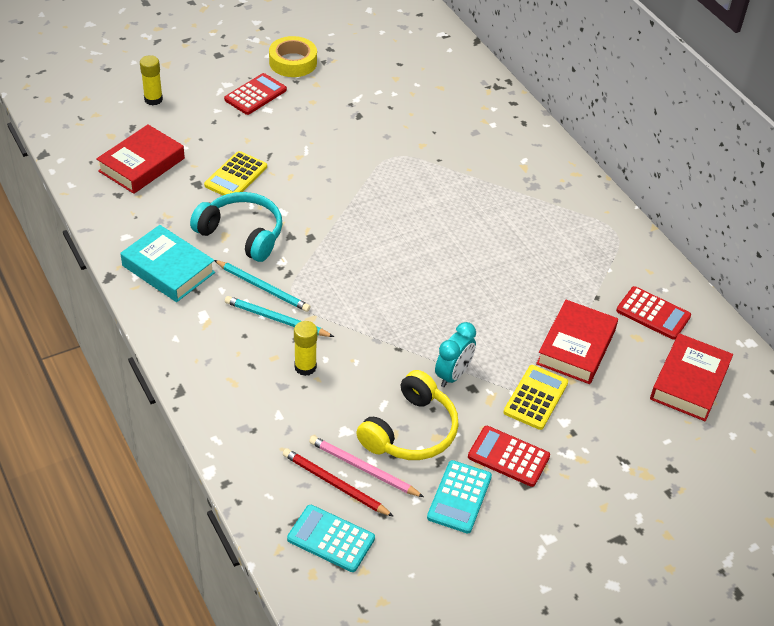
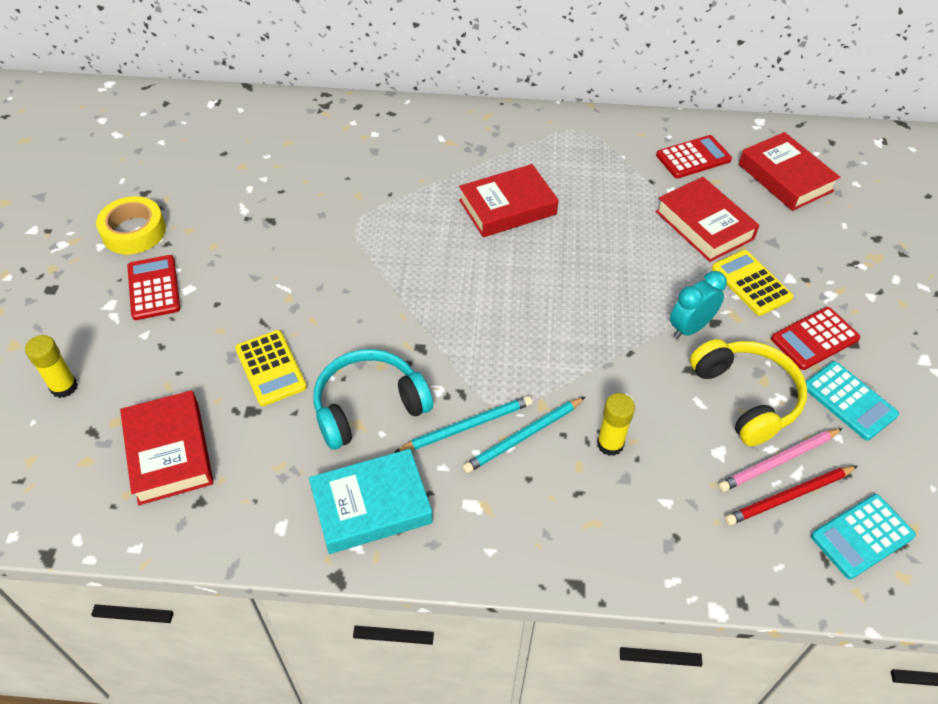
camera: 55 degrees left, 5 degrees up
(453, 375) = (690, 328): turquoise clock -> turquoise clock turned 105 degrees counterclockwise
(485, 226) = (507, 207): none -> red book

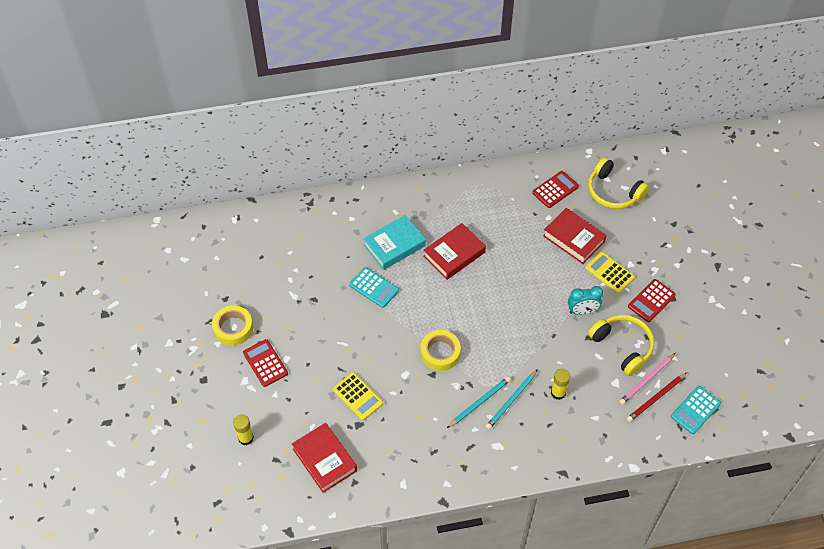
camera: 15 degrees left, 5 degrees up
(368, 406) = (422, 405): turquoise headphones -> none
(371, 506) = (445, 460): turquoise book -> turquoise book (394, 245)
(431, 336) = (440, 353): none -> yellow tape
(690, 328) = (582, 311): turquoise clock -> turquoise clock turned 135 degrees counterclockwise
(785, 178) = (613, 192): red book -> yellow headphones
(849, 401) = (676, 335): turquoise calculator -> turquoise calculator (374, 287)

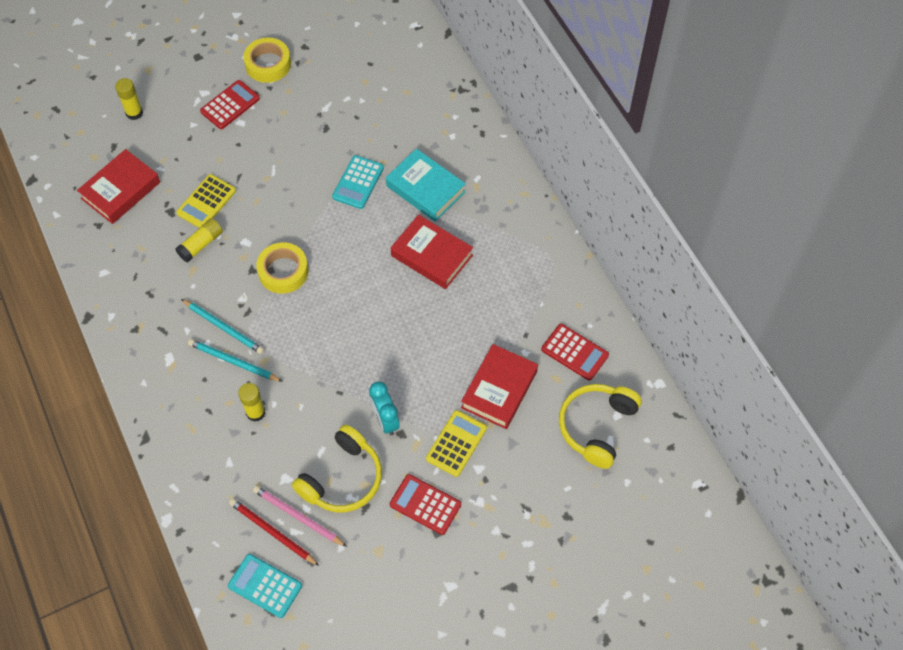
camera: 75 degrees right, 5 degrees up
(398, 407) = (201, 244): none -> yellow glue stick

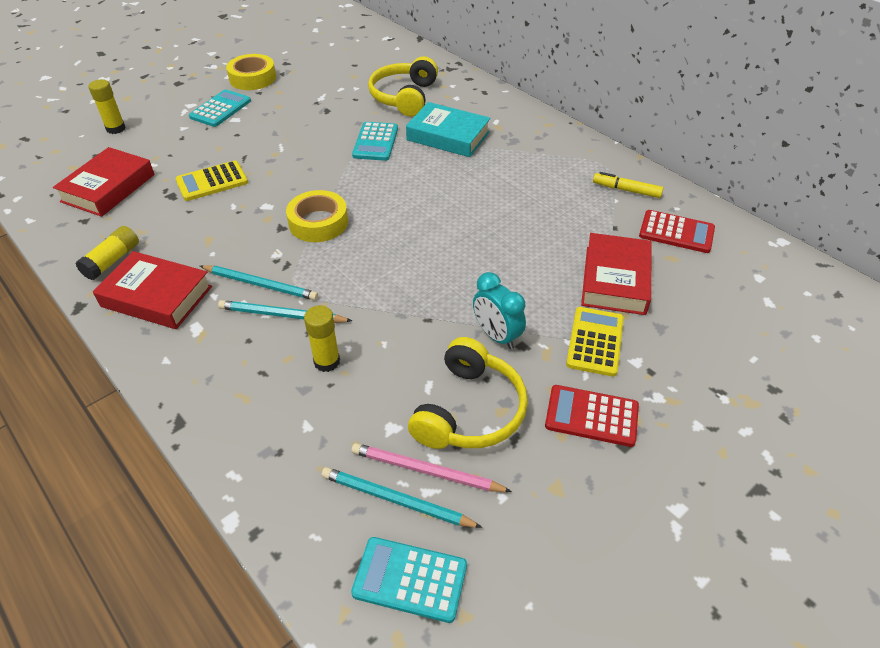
camera: 15 degrees left, 15 degrees down
(201, 244) = (214, 216): yellow glue stick -> yellow glue stick (112, 260)
(206, 202) = (212, 181): yellow calculator -> yellow calculator turned 45 degrees clockwise
(230, 105) = (220, 109): red calculator -> turquoise calculator
(272, 532) = (396, 500): red pencil -> turquoise pencil
(431, 255) = (479, 183): red book -> red book (157, 296)
(556, 294) = (626, 190): none -> yellow marker
(596, 426) = (745, 292): yellow headphones -> yellow headphones (404, 97)

